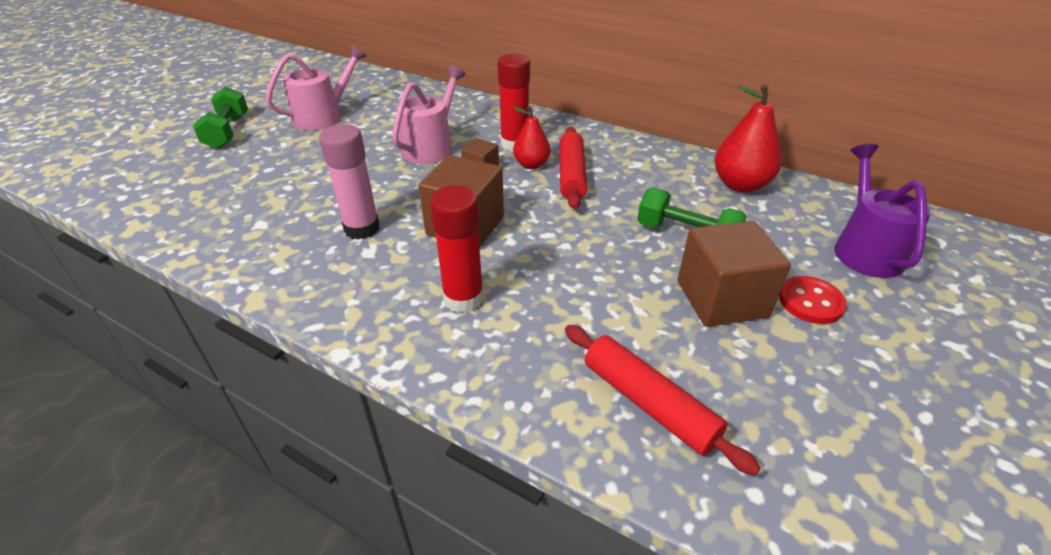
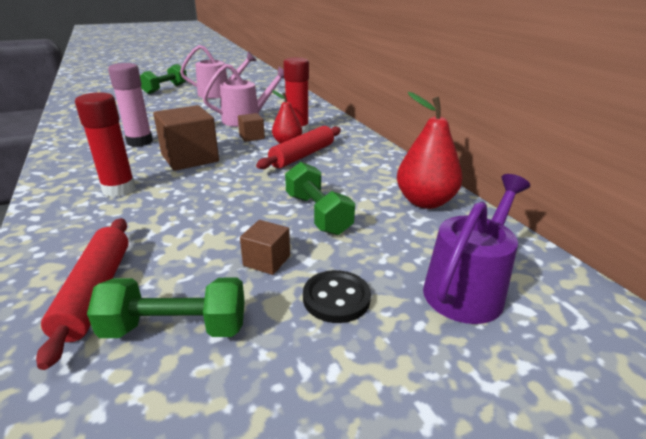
camera: 35 degrees right, 10 degrees down
(721, 299) = (266, 261): brown cube -> brown cube, size x0.51
(757, 389) = (176, 328): none -> green dumbbell
(810, 302) = (336, 298): red button -> black button

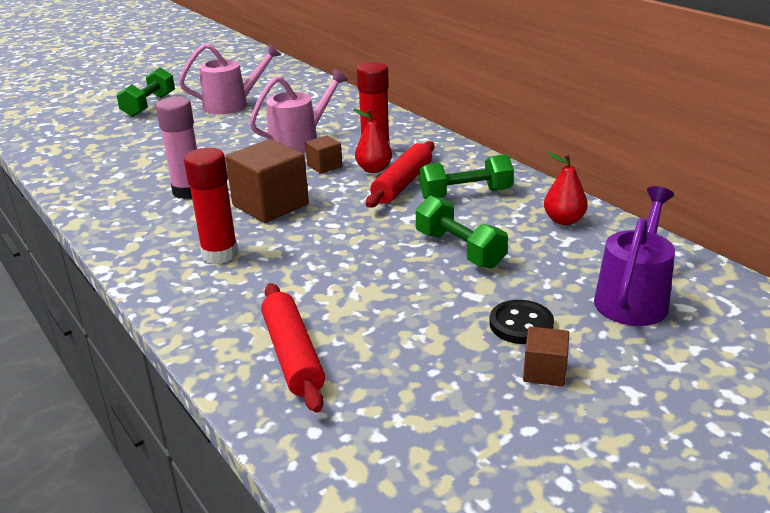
camera: 10 degrees left, 0 degrees up
(176, 328) = (393, 370): green dumbbell -> green dumbbell (465, 194)
(266, 261) = (437, 303): brown cube -> brown cube (544, 371)
(425, 202) = (563, 220): red pear -> red pear, size x0.63

